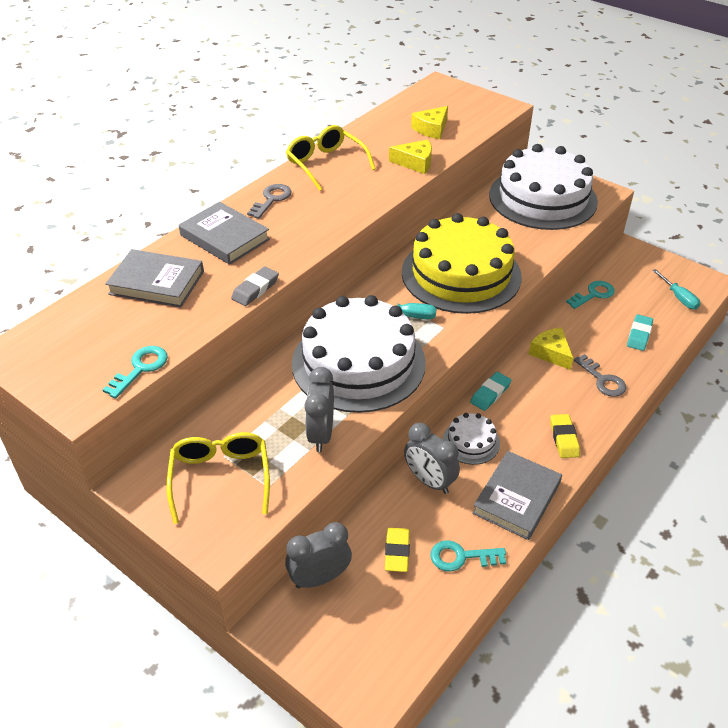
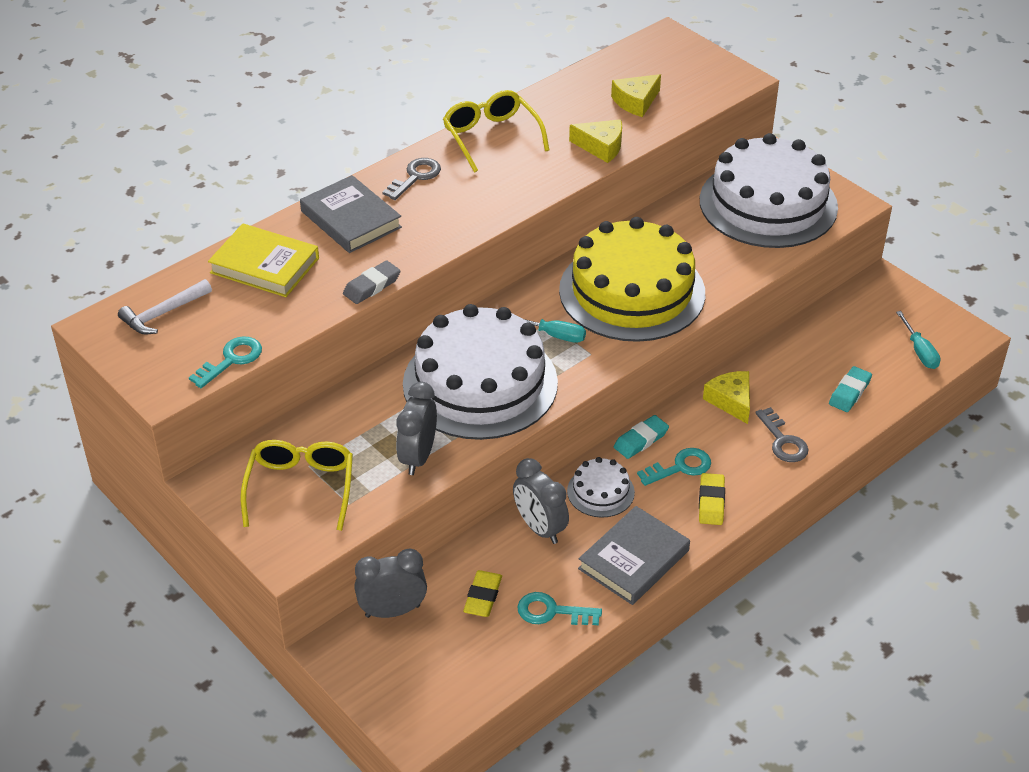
camera: 10 degrees right, 0 degrees up
(70, 334) = (163, 313): none -> white hammer
(156, 283) = (264, 265): grey book -> yellow book
(593, 294) = (811, 334): turquoise key -> turquoise key (680, 467)

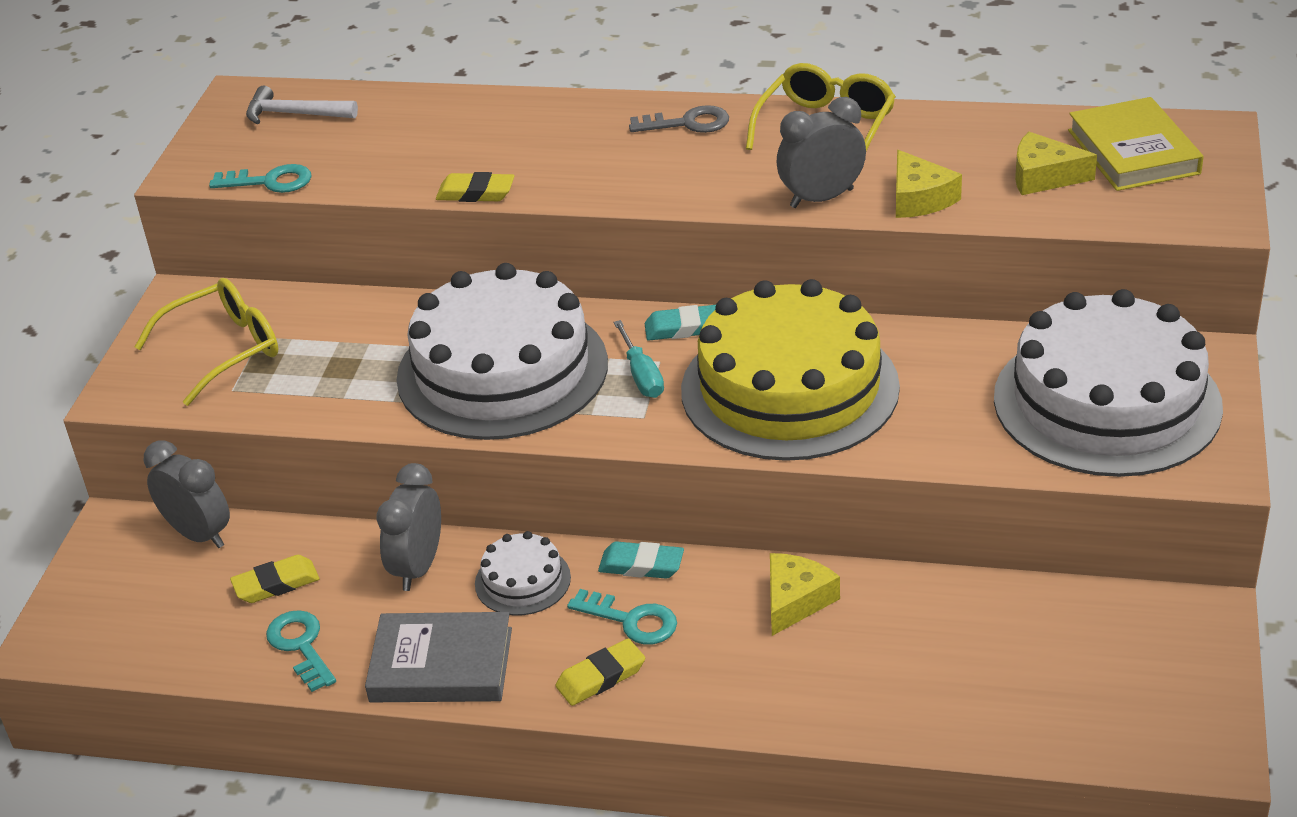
camera: 55 degrees right, 5 degrees down
(264, 265) = (430, 123): yellow book -> yellow book (1133, 152)
(351, 219) = (566, 127): grey book -> none
(372, 286) = (476, 193): grey eraser -> yellow eraser
(418, 457) = (344, 394): grey clock -> grey clock (821, 198)
(783, 441) = (778, 682): grey key -> none
(849, 392) = (942, 695): turquoise eraser -> turquoise eraser (684, 328)
(919, 351) = (1110, 721): turquoise screwdriver -> none

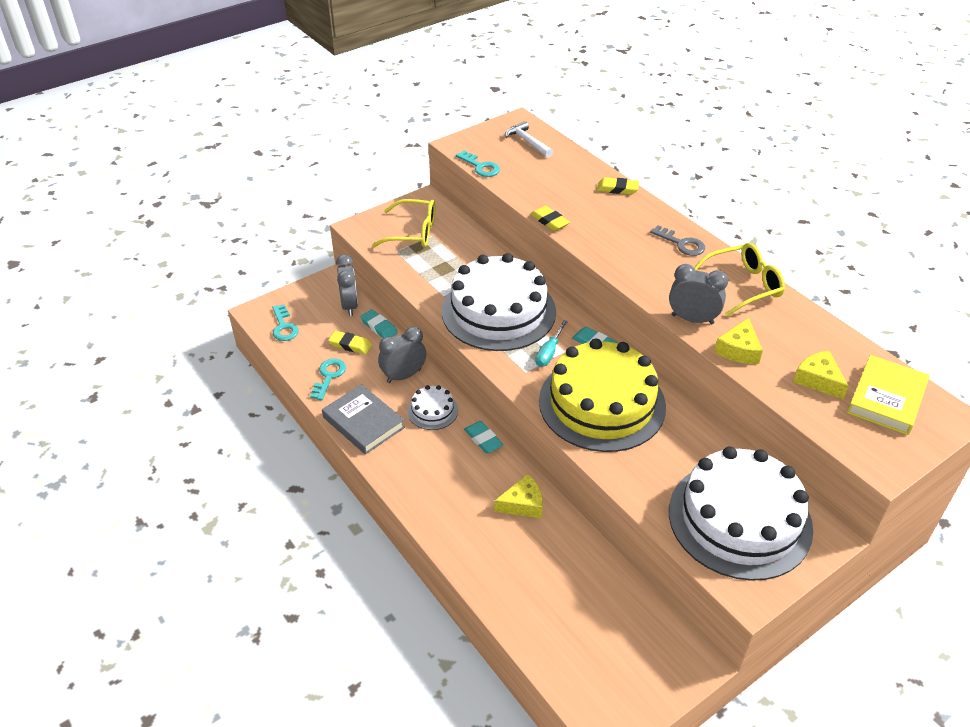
camera: 40 degrees right, 5 degrees up
(289, 532) = (379, 327): none -> turquoise eraser
(601, 677) = (410, 474): yellow eraser -> yellow eraser (617, 189)
(631, 620) = (450, 460): turquoise key -> turquoise key (284, 326)

